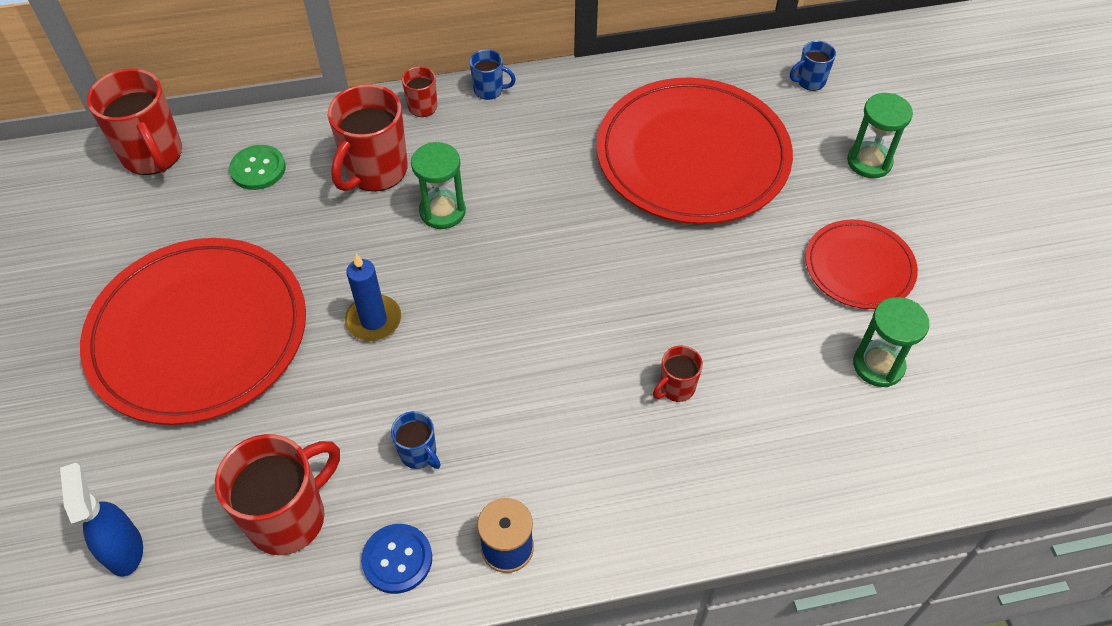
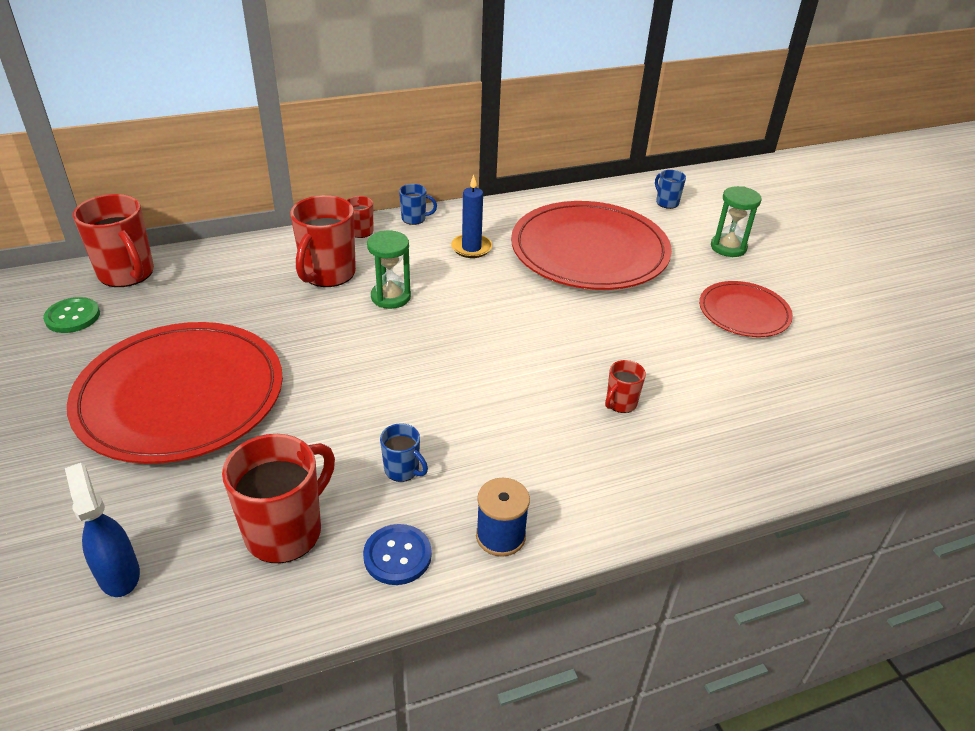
camera: 10 degrees left, 15 degrees down
(258, 169) = (223, 278): green button -> green button (72, 317)
(373, 320) = (343, 375): blue candle -> blue candle (471, 248)
(810, 81) = (666, 202): blue mug -> blue mug turned 90 degrees clockwise
(878, 365) = (782, 375): green hourglass -> none

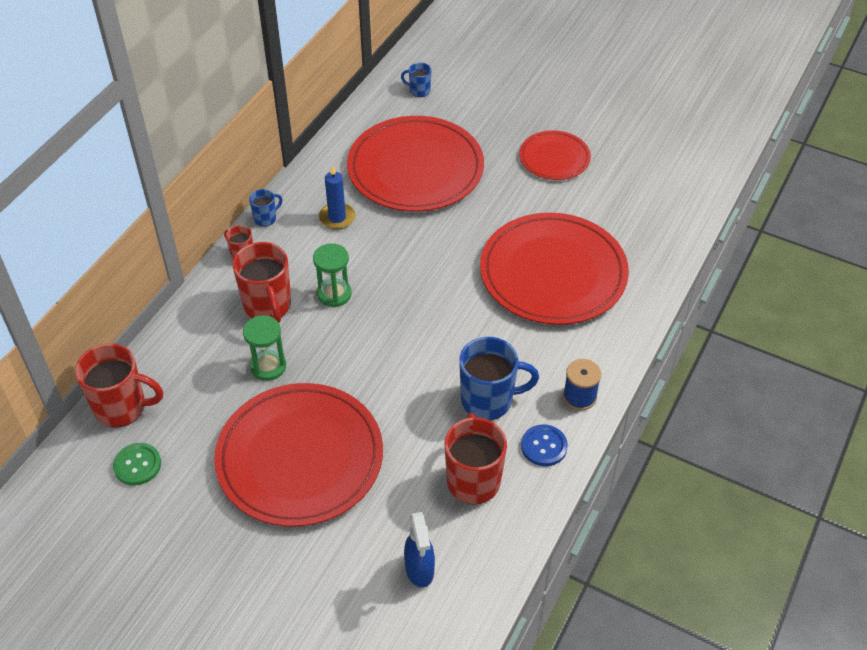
camera: 40 degrees left, 10 degrees up
(118, 574) = (419, 569): blue spray bottle -> blue spray bottle turned 120 degrees counterclockwise
(402, 470) = (488, 400): blue mug -> blue mug, size x2.01
(620, 403) = (553, 272): red mug -> red plate
(728, 247) = (496, 108): green hourglass -> green hourglass (268, 366)

